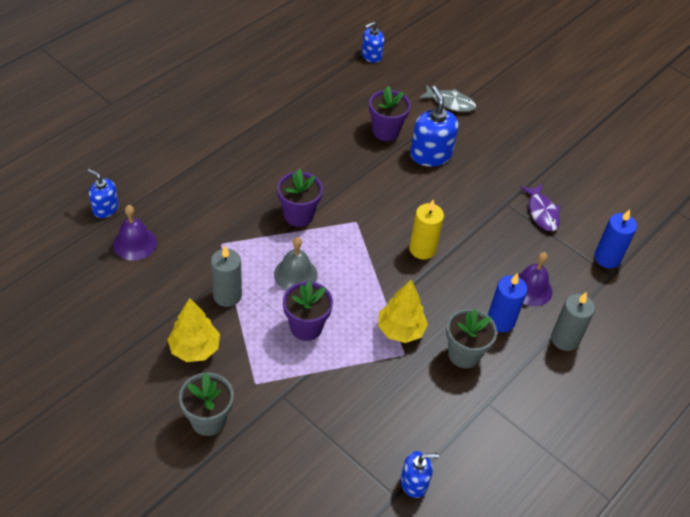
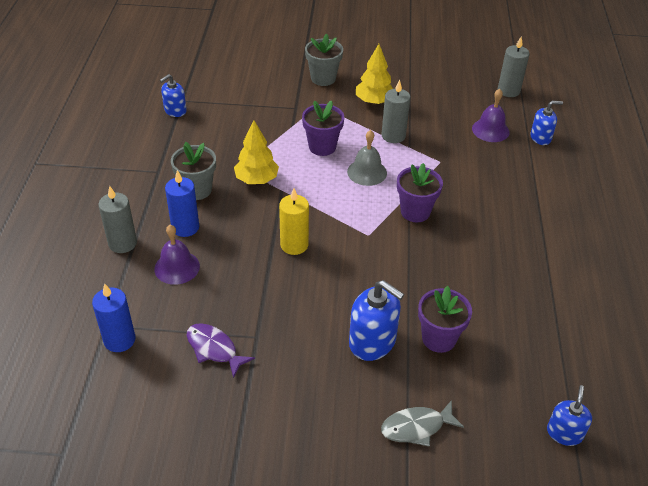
camera: 145 degrees right, 5 degrees down
(51, 272) = (508, 91): none -> grey candle

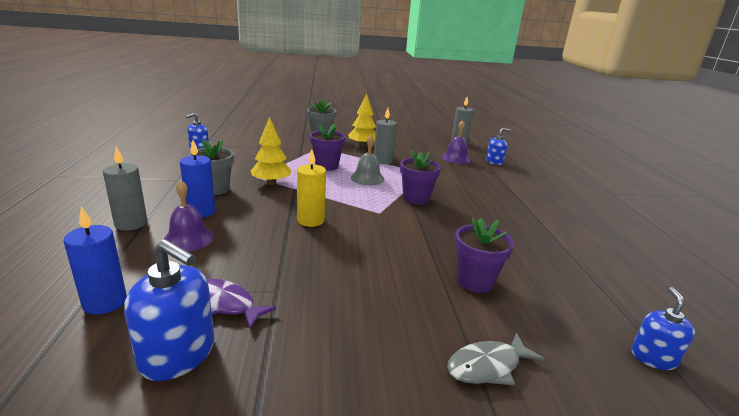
camera: 10 degrees left, 20 degrees down
(372, 341) = (407, 287): blue soap dispenser -> blue soap dispenser (178, 354)

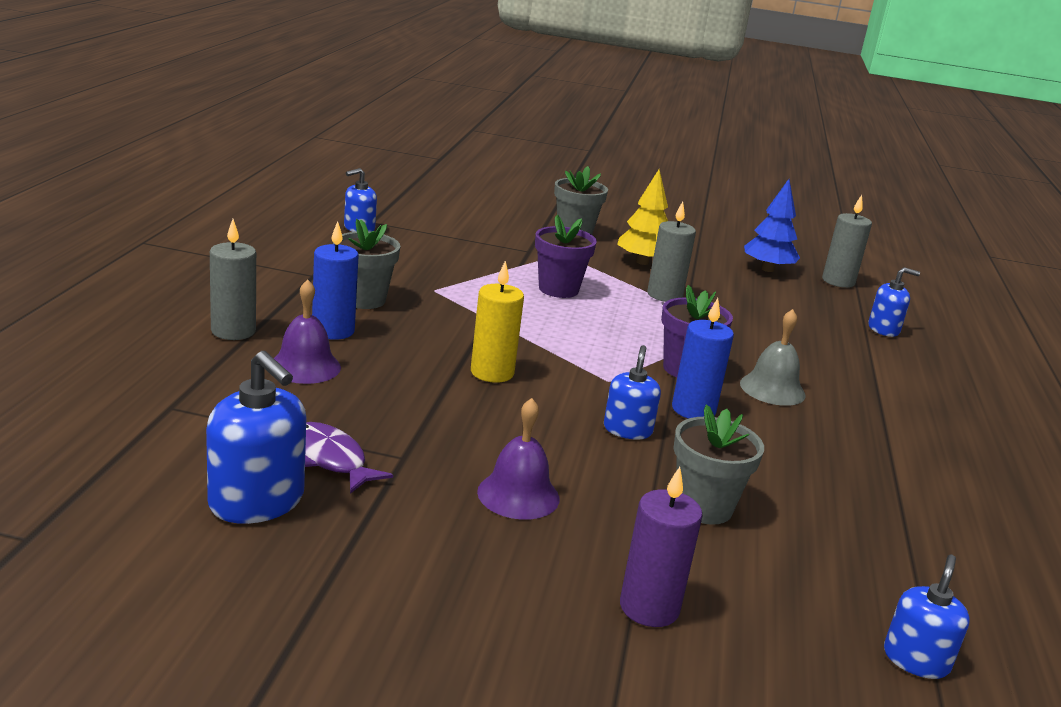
camera: 15 degrees right, 0 degrees up
(105, 302) = (184, 425): blue candle -> blue candle (693, 410)
(271, 183) = (454, 304): yellow tree -> none
(367, 178) = (619, 321): grey bell -> grey bell (772, 389)
(405, 240) = (627, 430): none -> blue soap dispenser
(424, 141) = (767, 269): none -> blue tree
(456, 158) = (809, 311): purple bell -> purple bell (518, 495)
(475, 281) = (703, 507): purple flower pot -> grey flower pot
(487, 366) = (649, 608): grey fish -> purple candle

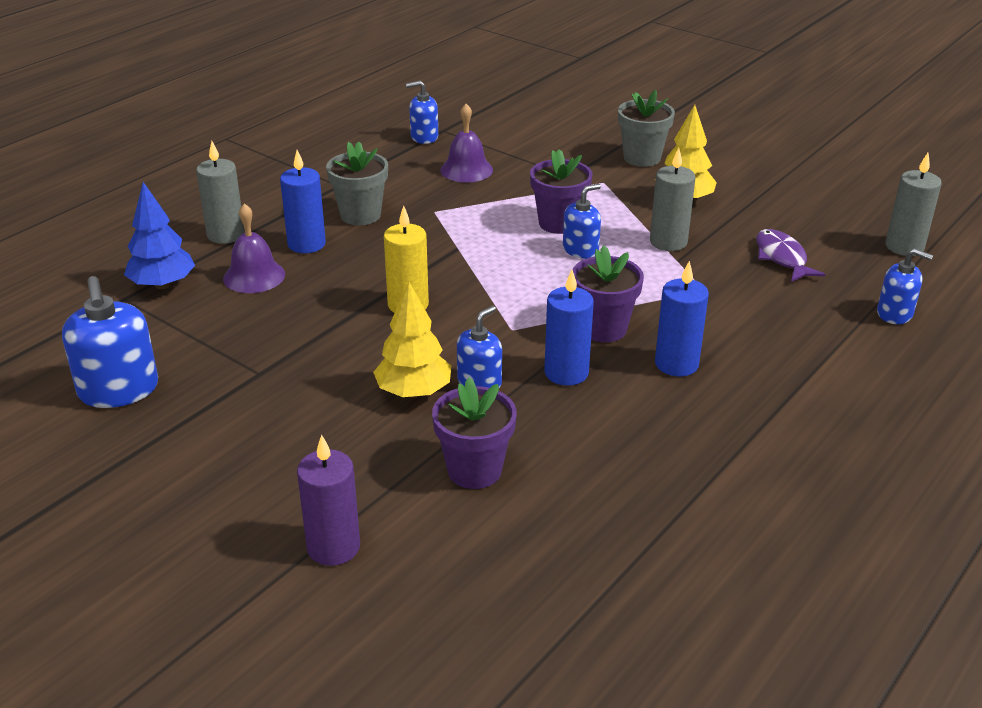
camera: 30 degrees right, 10 degrees up
(330, 459) = (201, 365): purple fish -> purple fish (782, 258)
(518, 495) = (321, 425): purple bell -> purple bell (466, 169)
(577, 448) = (414, 392): none -> yellow tree
(703, 507) = (474, 470): grey flower pot -> purple flower pot
(767, 269) = (828, 222): blue tree -> blue tree (163, 285)
(772, 389) = (676, 364): grey bell -> blue candle
(916, 660) = (524, 655): blue soap dispenser -> blue soap dispenser (580, 250)

